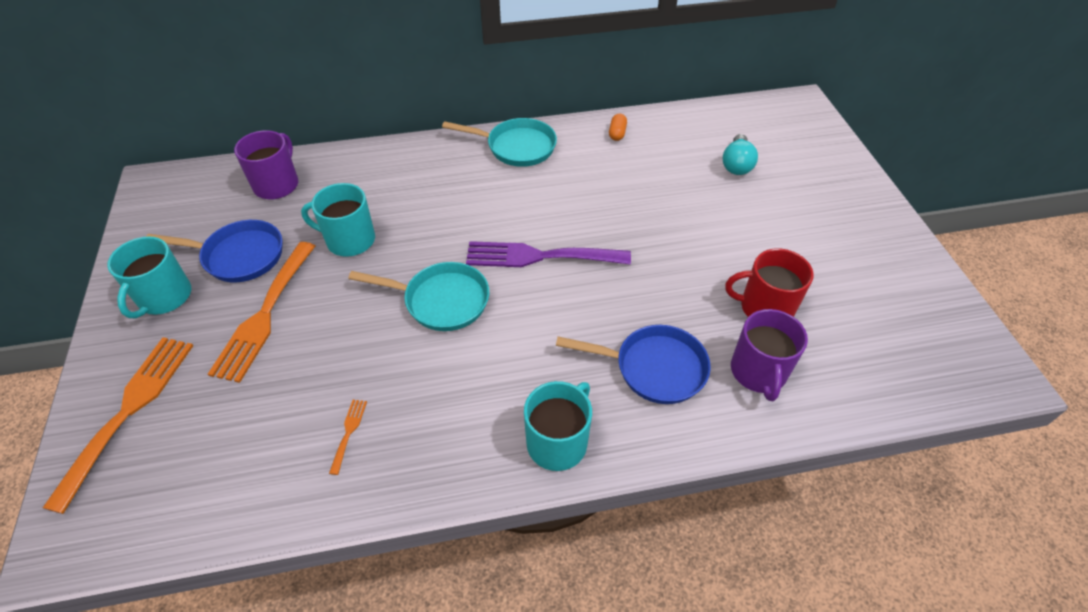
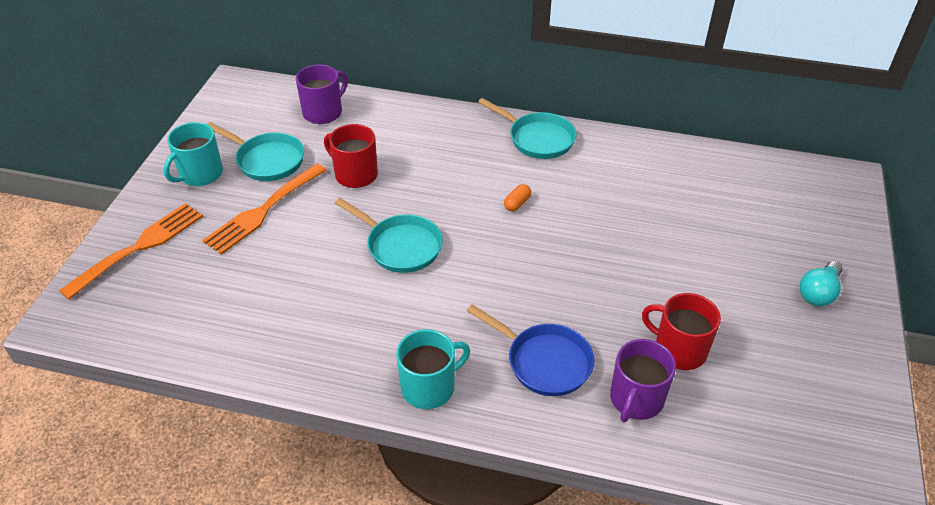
camera: 25 degrees right, 5 degrees down
(238, 256) = (267, 160): blue pan -> turquoise pan
(348, 432) = (277, 318): orange fork -> none
(349, 240) = (355, 174): turquoise mug -> red mug
(539, 256) = (502, 238): purple fork -> none
(617, 133) = (638, 153): orange capsule -> orange capsule (517, 203)
(736, 164) = (738, 216): turquoise light bulb -> turquoise light bulb (818, 293)

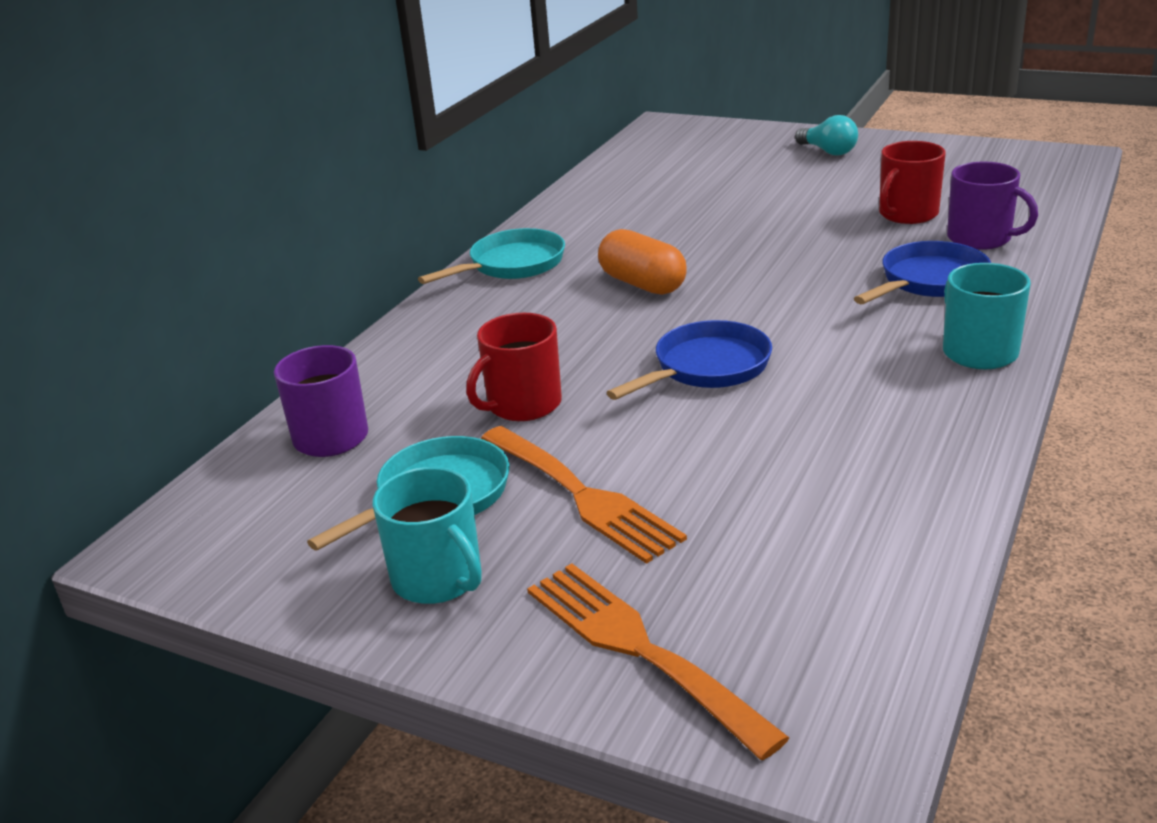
camera: 75 degrees left, 15 degrees down
(400, 246) = (706, 368): turquoise pan -> blue pan
(517, 203) = (642, 284): orange capsule -> orange capsule, size x2.07

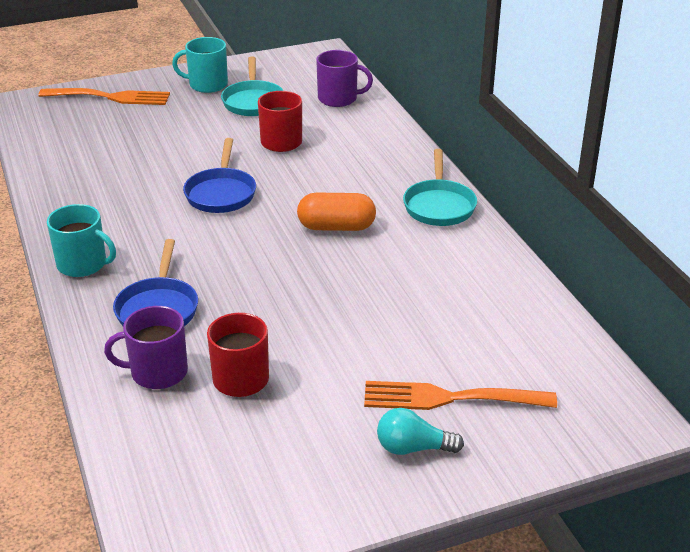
camera: 130 degrees right, 5 degrees up
(582, 495) = (196, 123): orange fork -> orange fork (449, 398)

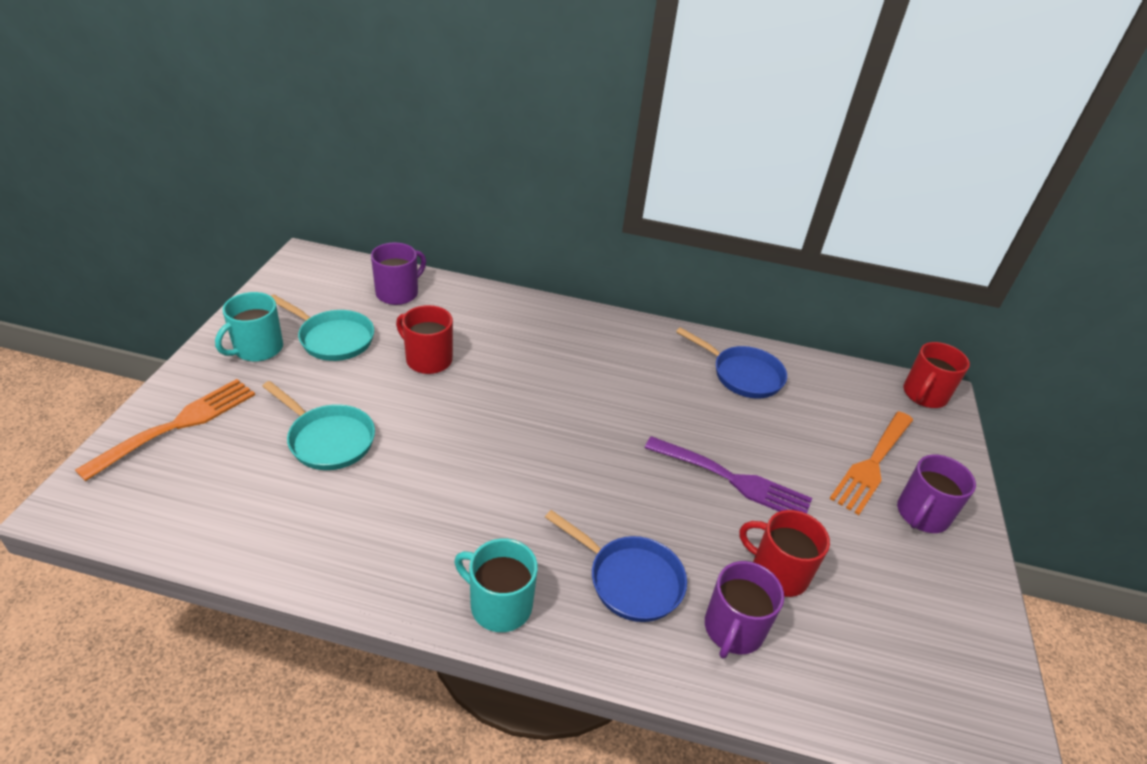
camera: 60 degrees left, 5 degrees up
(83, 264) = (499, 605): turquoise mug -> turquoise mug turned 120 degrees counterclockwise
(221, 193) = (473, 440): blue pan -> blue pan (742, 375)
(324, 323) = (733, 480): none -> purple fork
(336, 227) = (601, 401): orange capsule -> none
(413, 448) = (921, 515): turquoise light bulb -> purple mug
(439, 205) = (622, 334): turquoise pan -> turquoise pan (328, 439)
(619, 409) = (924, 395): none -> red mug

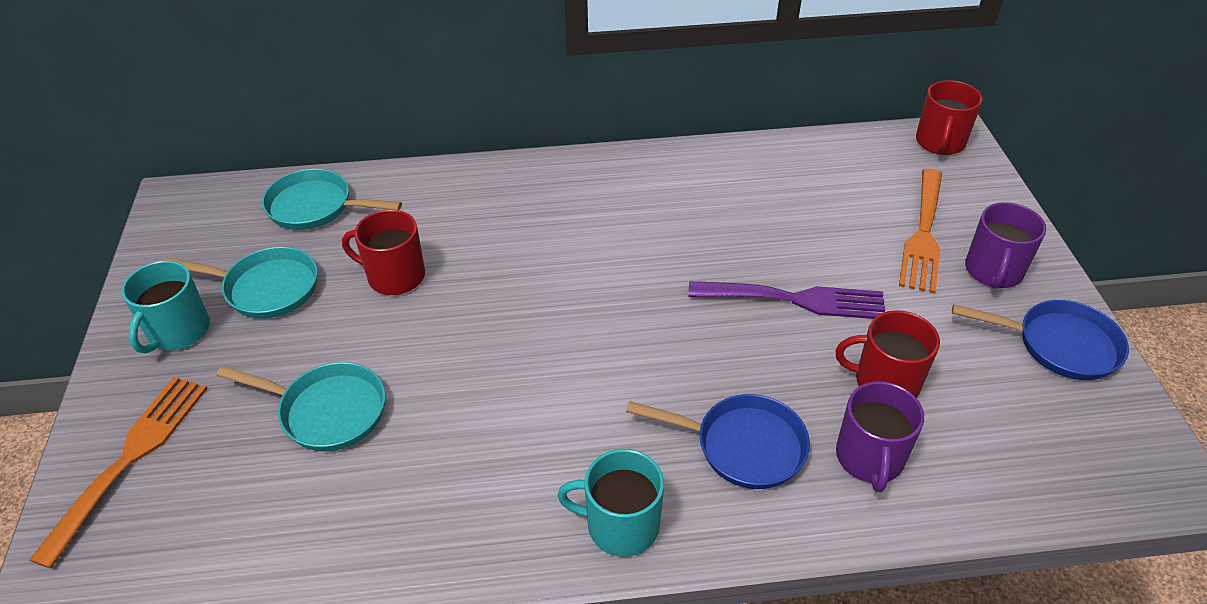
camera: 15 degrees left, 5 degrees up
(398, 293) = (316, 207): purple mug -> turquoise pan
(742, 375) = (750, 180): blue pan -> blue pan (1059, 345)

